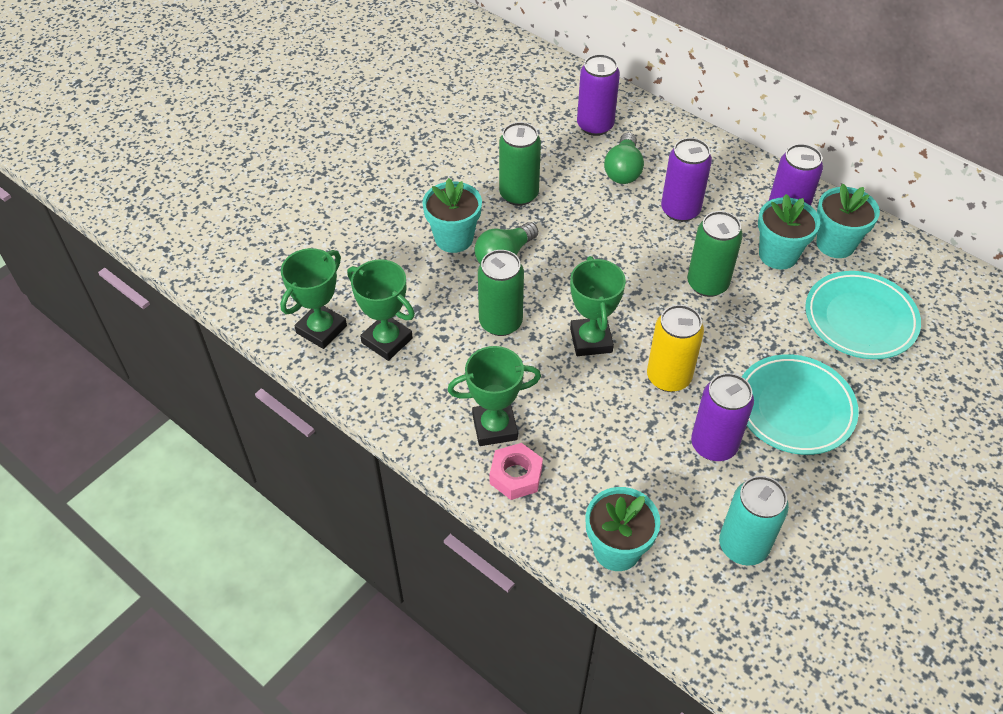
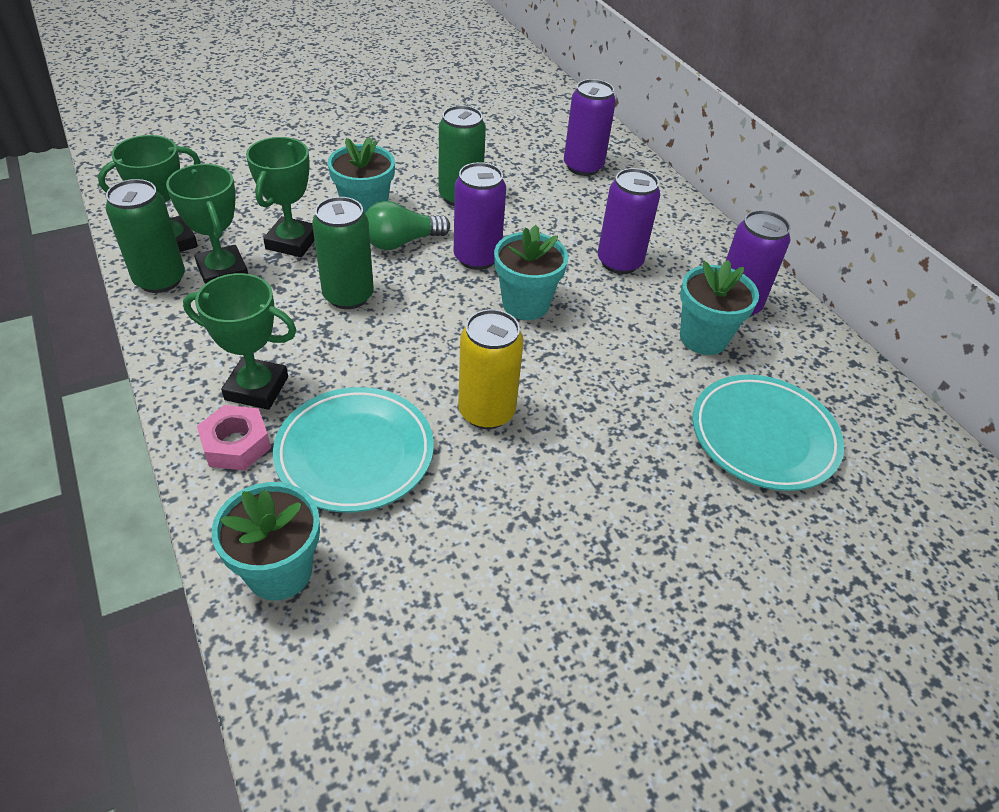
camera: 20 degrees right, 5 degrees down
(591, 340) = (429, 345): green trophy -> green trophy (292, 242)
(623, 170) = (584, 210): green light bulb -> none
(707, 284) = (600, 338): green can -> green can (160, 280)
(714, 445) = (486, 503): purple can -> purple can (477, 258)
(743, 546) = (435, 636): turquoise can -> none
(794, 408) = (615, 502): turquoise plate -> turquoise plate (355, 453)
(835, 244) = (781, 350): turquoise flower pot -> turquoise flower pot (525, 304)

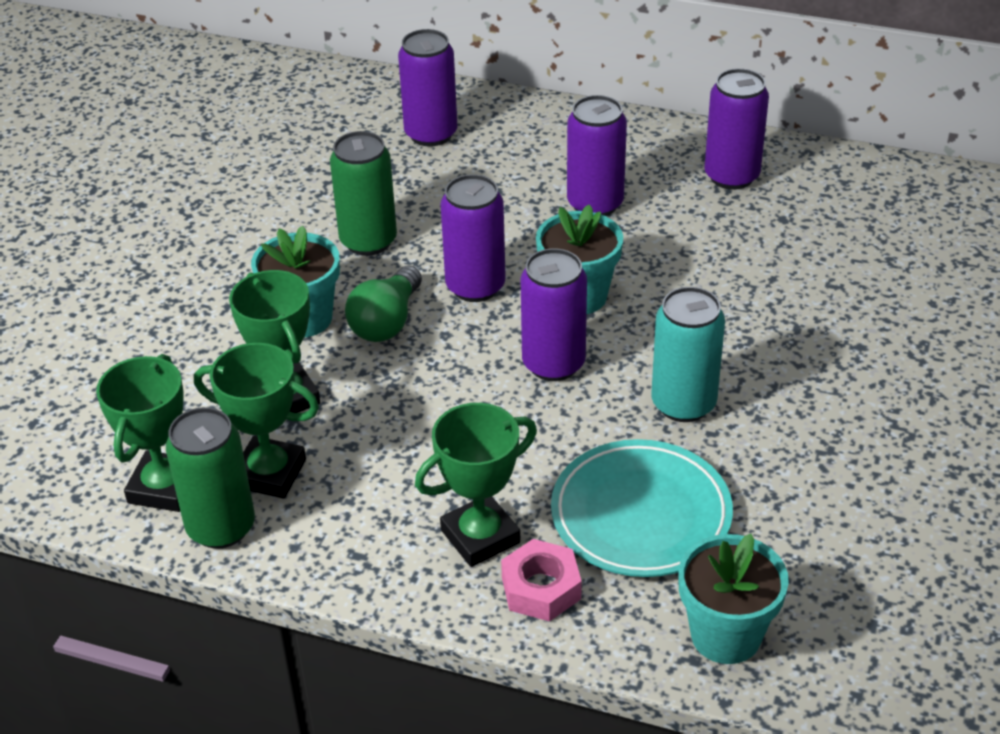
camera: 40 degrees left, 5 degrees down
(348, 296) = (422, 403): green can -> none
(450, 329) = (553, 364): none -> purple can
(486, 412) = (683, 404): yellow can -> turquoise can
(703, 338) = (746, 222): turquoise flower pot -> none
(763, 436) = (885, 267): turquoise plate -> none

